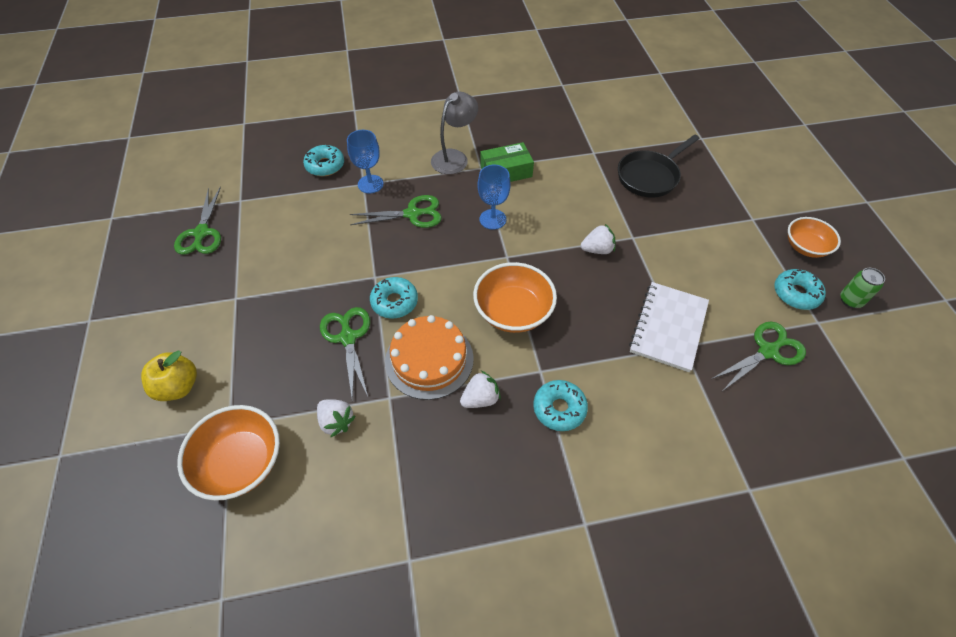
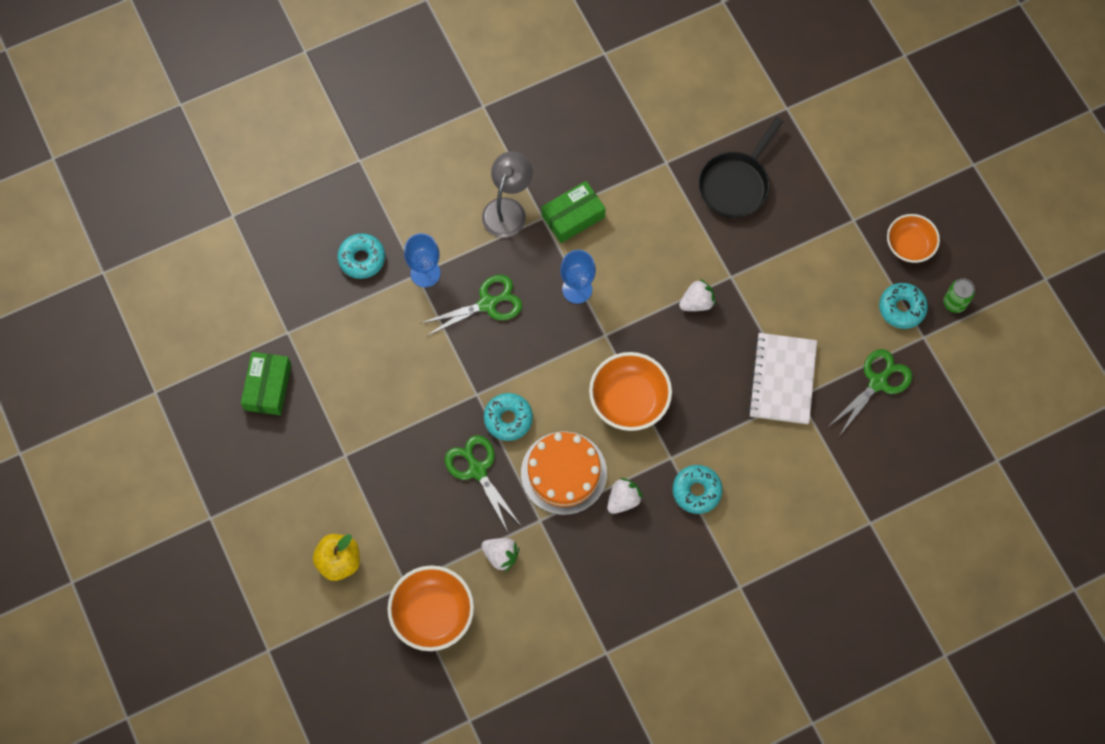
camera: 15 degrees left, 15 degrees up
(201, 233) = (268, 387): green scissors -> green box

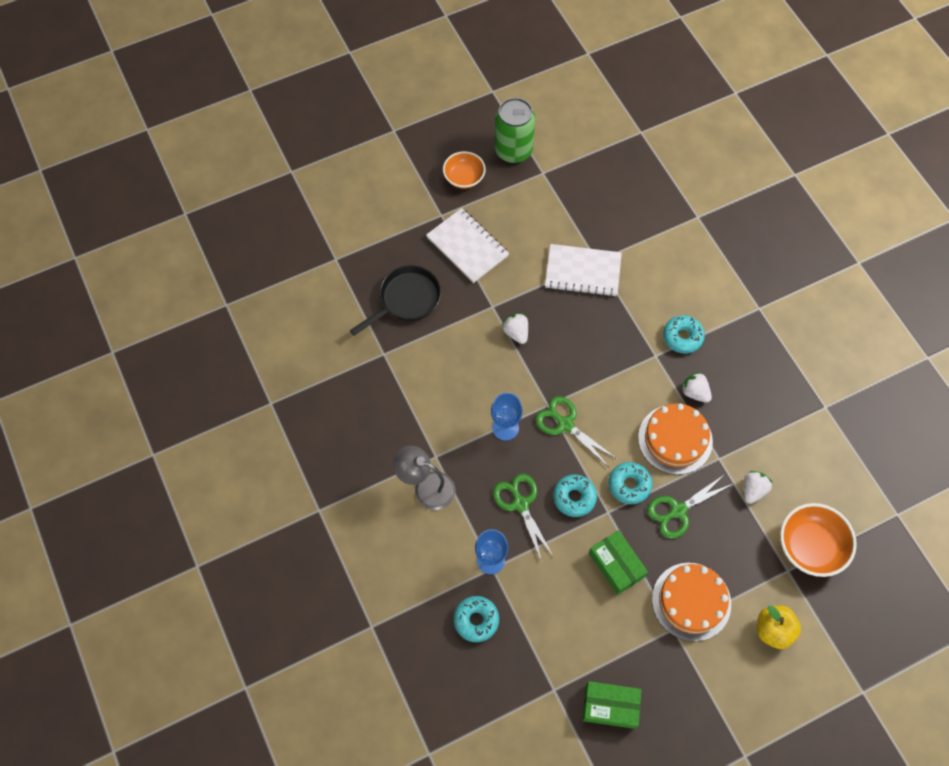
camera: 90 degrees left, 5 degrees down
(374, 476) = (691, 601): none -> orange cake
(573, 216) = (435, 431): green box -> green box (616, 565)
(629, 400) = (606, 387): orange bowl -> none
(736, 184) = (406, 300): black pan -> black pan turned 75 degrees counterclockwise
(811, 249) = (467, 246): none -> white notebook
(878, 382) = (582, 205): green scissors -> green scissors (565, 424)
(901, 308) = (518, 186): turquoise donut -> turquoise donut (574, 497)
(954, 303) = (513, 150): green can -> green can, size x1.98

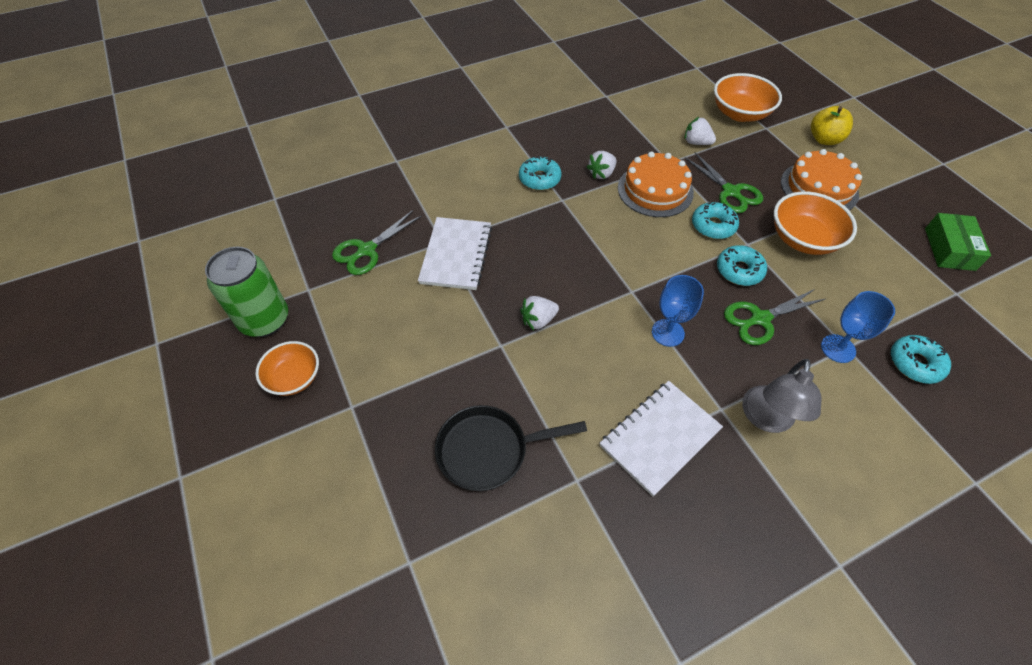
camera: 90 degrees left, 10 degrees down
(406, 300) = (488, 450): black pan -> black pan turned 60 degrees counterclockwise
(467, 246) = (408, 373): white notebook -> white notebook (659, 437)
(565, 424) = (653, 276): green scissors -> green scissors (366, 250)
(616, 565) = (803, 239): green box -> orange bowl

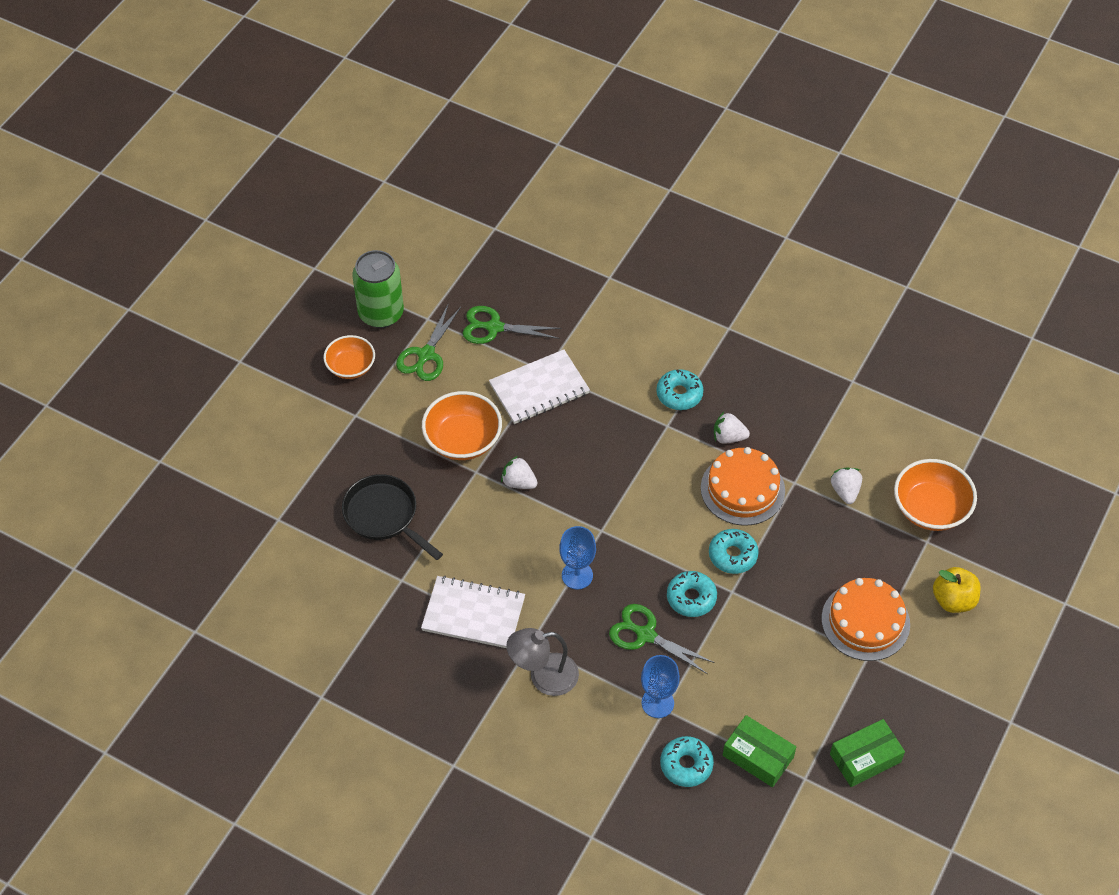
camera: 55 degrees right, 0 degrees up
(731, 192) = (793, 550): green scissors -> green scissors (426, 355)
(803, 239) = (775, 633): orange bowl -> orange bowl (463, 440)
(923, 311) = (758, 756): none -> green box

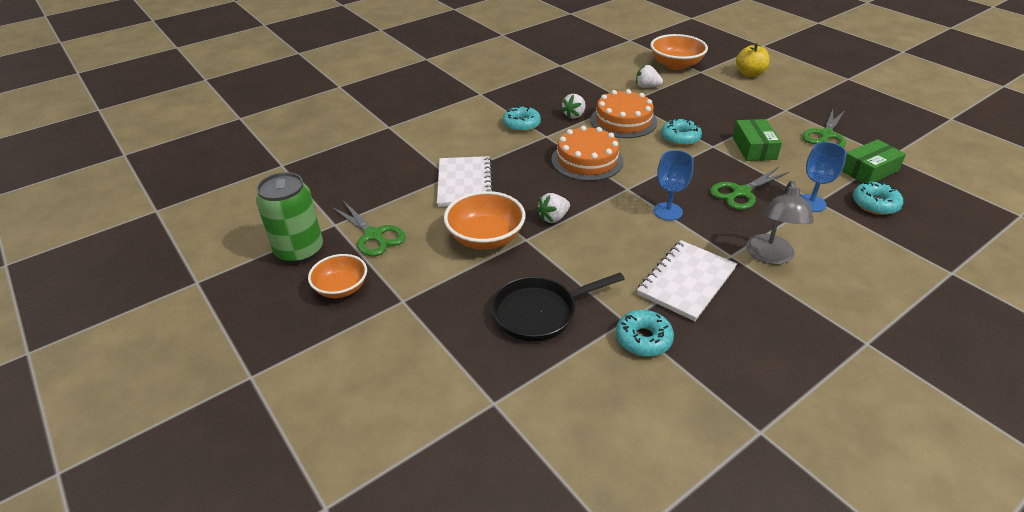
camera: 65 degrees left, 15 degrees down
(494, 327) = (381, 190): green scissors -> green scissors (826, 135)
(691, 598) = (712, 164): turquoise donut -> turquoise donut (643, 339)
(865, 621) = (757, 104): orange cake -> orange cake (587, 160)
(865, 758) = (873, 130): green box -> green box (754, 148)

